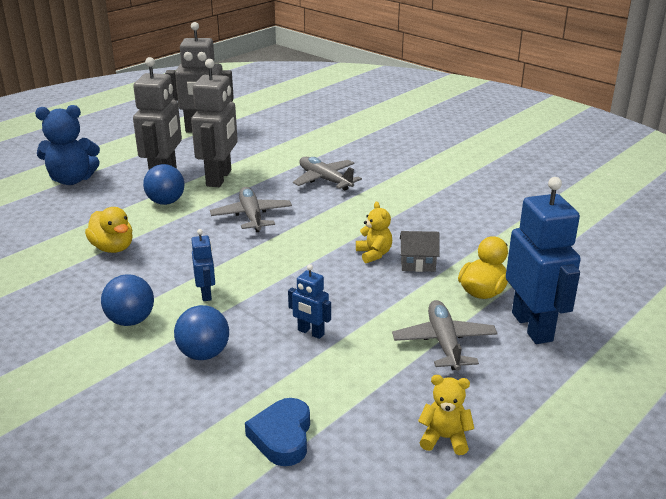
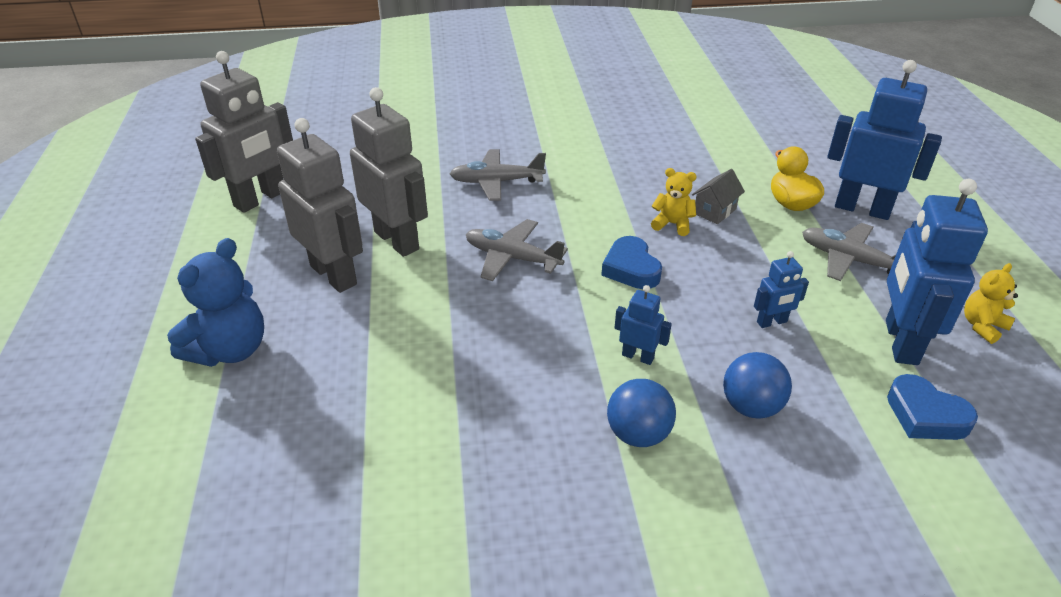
camera: 50 degrees left, 10 degrees up
(113, 248) = (459, 384): yellow duck -> none
(166, 202) = (400, 300): blue ball -> none
(297, 258) = (631, 269): none -> blue heart
(363, 399) = (900, 342): none -> blue robot

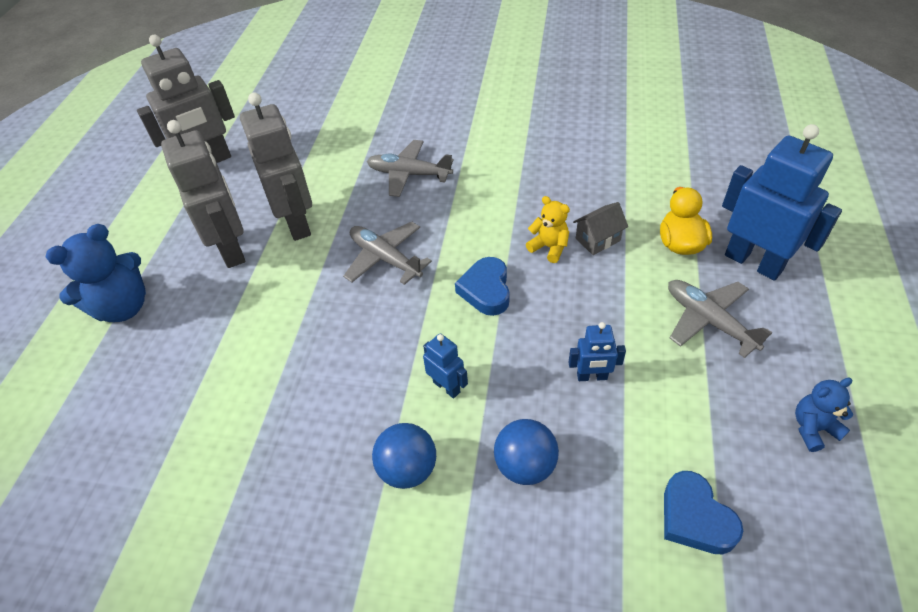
camera: 20 degrees right, 10 degrees up
(900, 342) = (712, 428): blue robot -> none
(982, 326) = (813, 428): yellow teddy bear -> blue teddy bear

